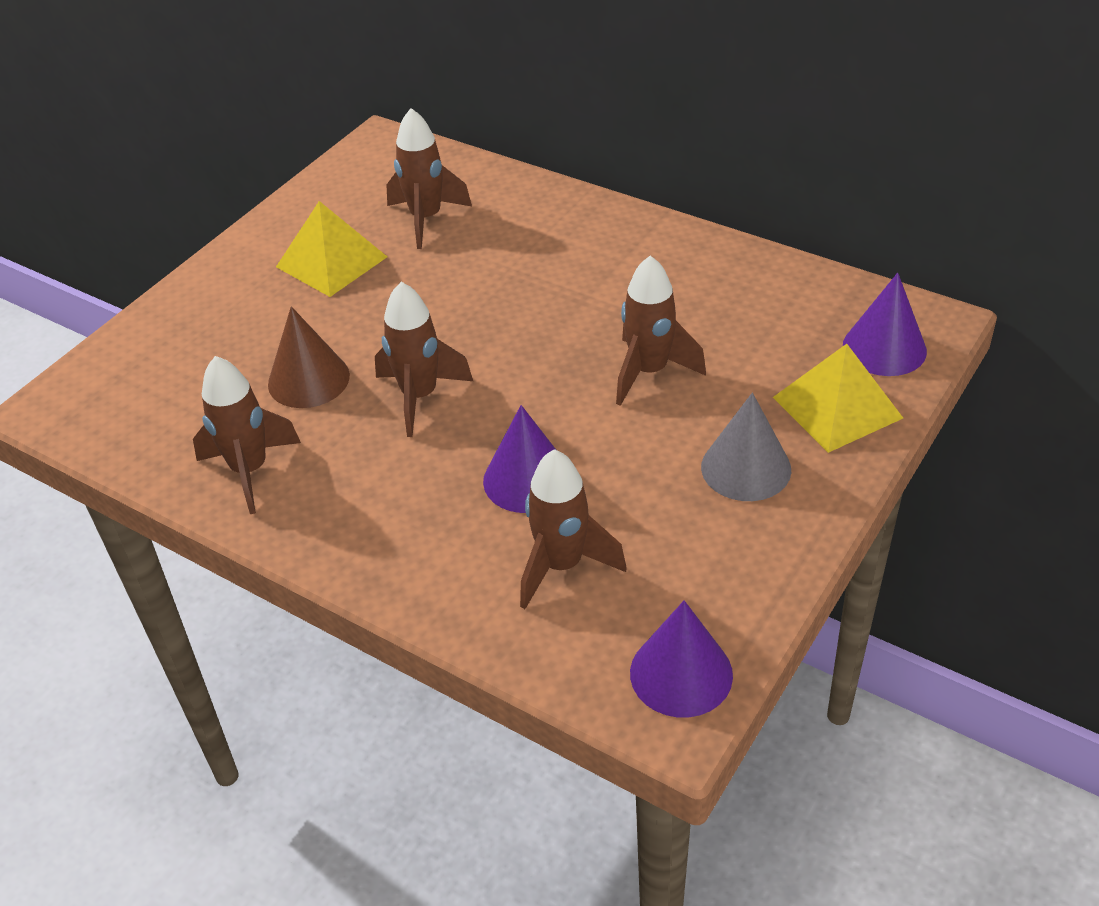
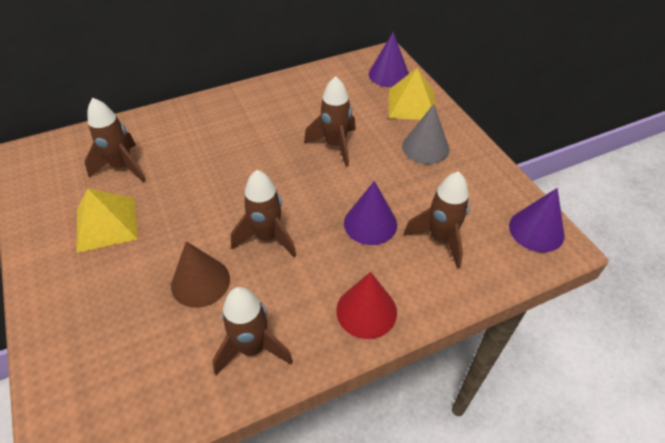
camera: 60 degrees left, 5 degrees up
(374, 544) = (366, 311): none -> red cone

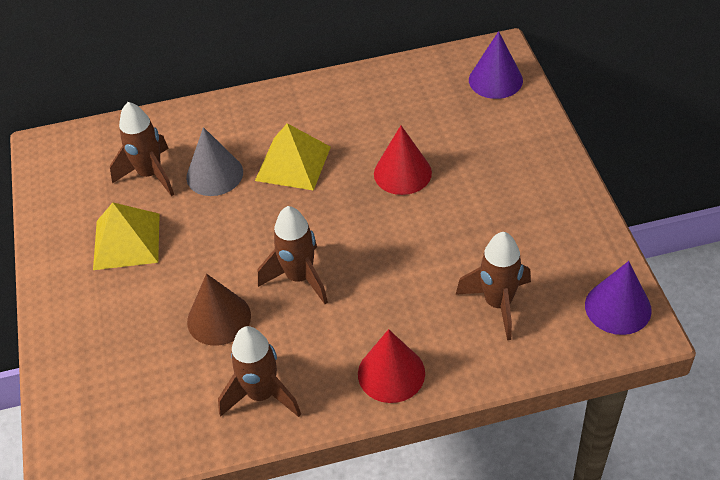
camera: 15 degrees right, 0 degrees up
(335, 145) = (402, 173): brown rocket -> red cone
(370, 223) = (420, 275): purple cone -> none
(412, 104) = (514, 126): yellow pyramid -> yellow pyramid (293, 163)
(425, 147) = (514, 187): grey cone -> grey cone (214, 174)

